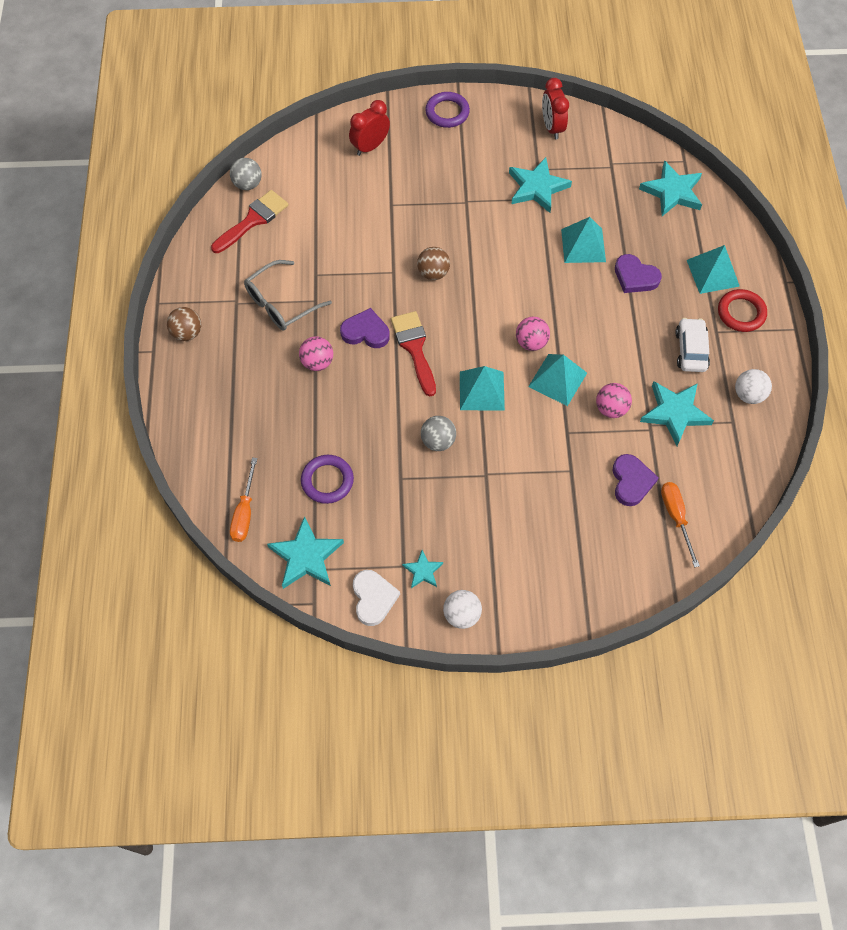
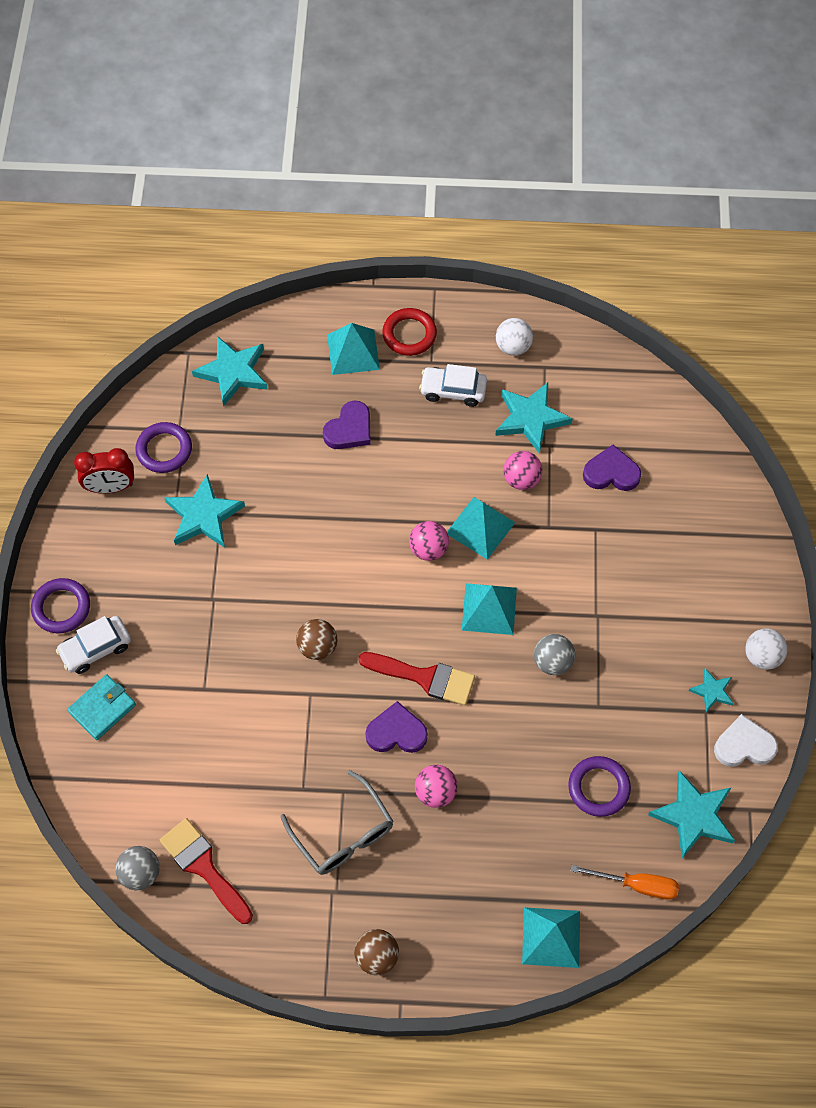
camera: 85 degrees left, 0 degrees up
(366, 332) = (396, 732): purple heart -> purple heart turned 75 degrees clockwise
(370, 146) = (102, 708): red clock -> turquoise wallet
(414, 348) = (425, 677): red brush -> red brush turned 150 degrees counterclockwise
(417, 136) = (96, 648): none -> white car
(583, 245) = (297, 477): turquoise pyramid -> turquoise pyramid (551, 937)
(591, 156) = (164, 450): none -> purple ring
(676, 517) = (653, 438): orange screwdriver -> none

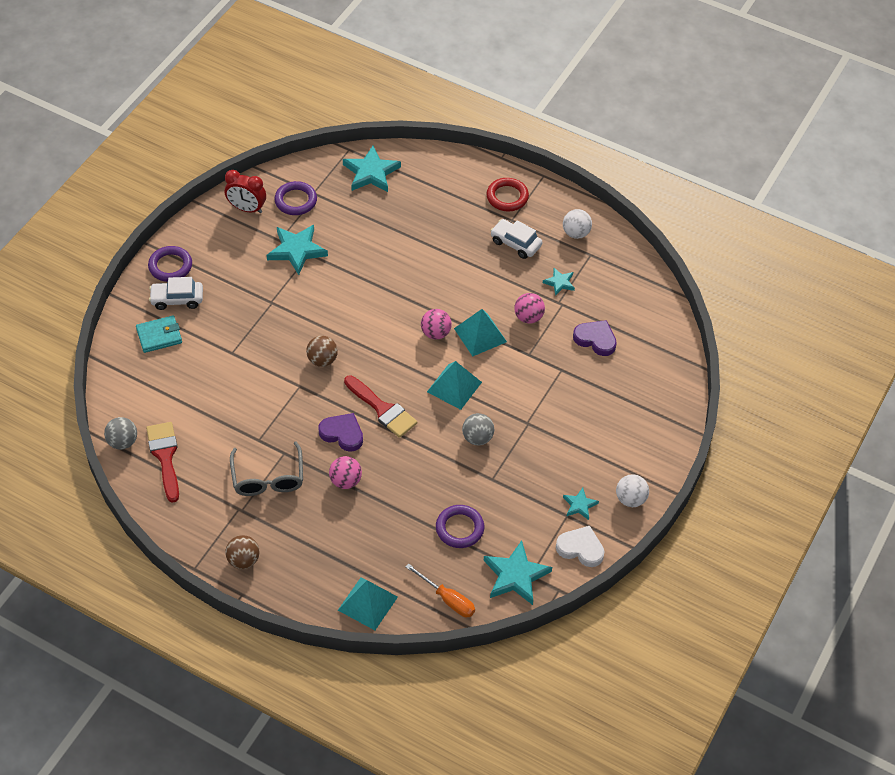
camera: 25 degrees right, 10 degrees down
(349, 429) = (428, 238): purple heart -> none
(353, 352) = (461, 192): turquoise pyramid -> none
(530, 419) = (559, 282): turquoise star -> turquoise star, size x0.54

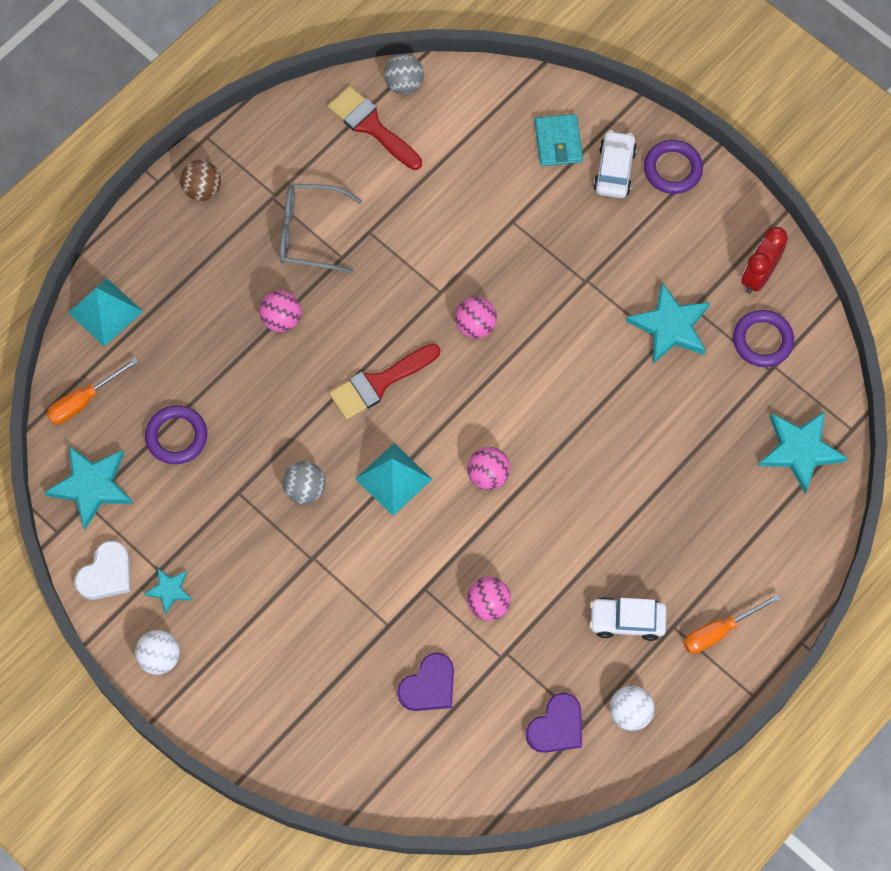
camera: 105 degrees right, 15 degrees up
(165, 456) = (371, 126): red brush -> red brush turned 135 degrees counterclockwise
(322, 360) = (475, 326): brown ball -> pink ball
(342, 434) = (353, 328): purple heart -> purple heart (556, 727)
(480, 335) = (472, 532): turquoise pyramid -> none
(507, 197) = (719, 631): red ring -> orange screwdriver
(515, 243) = (627, 621): white car -> white car turned 135 degrees counterclockwise
(559, 282) = (541, 663): turquoise star -> none

